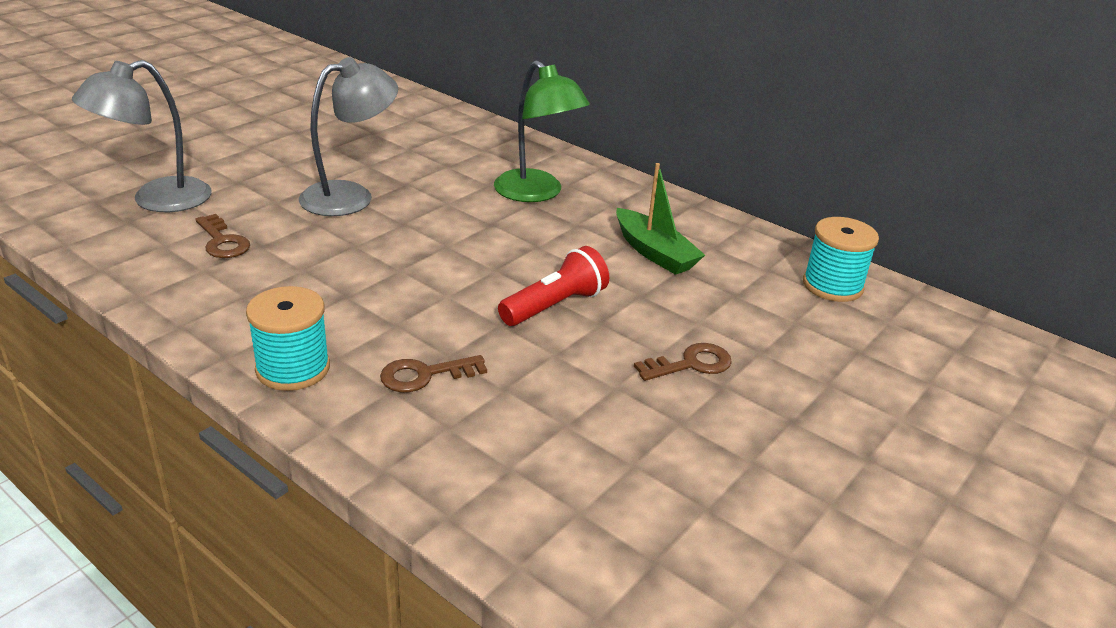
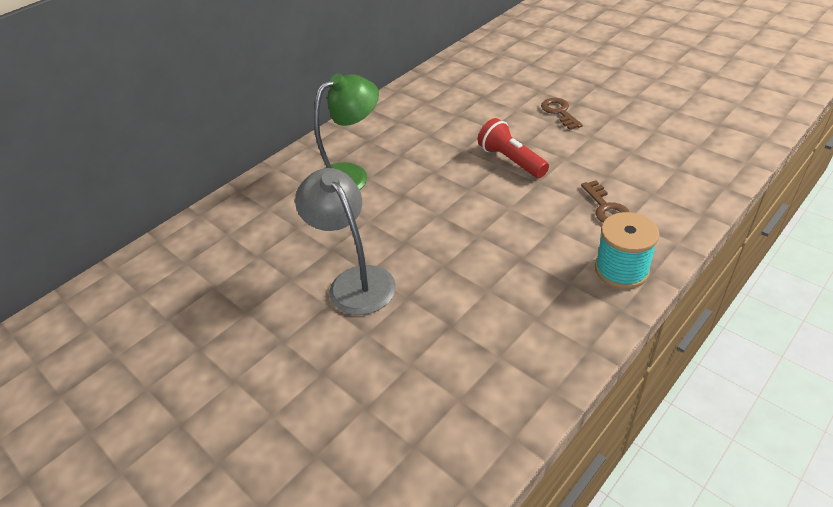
camera: 80 degrees left, 10 degrees up
(157, 200) = (364, 434): grey lamp -> none
(222, 242) = (448, 354): brown key -> none
(654, 253) = (437, 123): green boat -> none
(832, 286) = (466, 66): turquoise spool -> none

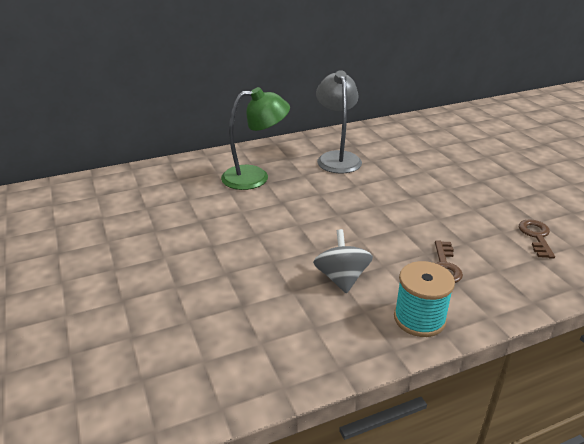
camera: 20 degrees right, 10 degrees down
(355, 281) = (198, 248): grey lamp -> grey lamp (337, 158)
(511, 160) = (389, 205): red flashlight -> none
(523, 257) = (341, 278): none -> grey spinning top
(559, 112) = (460, 183): brown key -> brown key (536, 236)

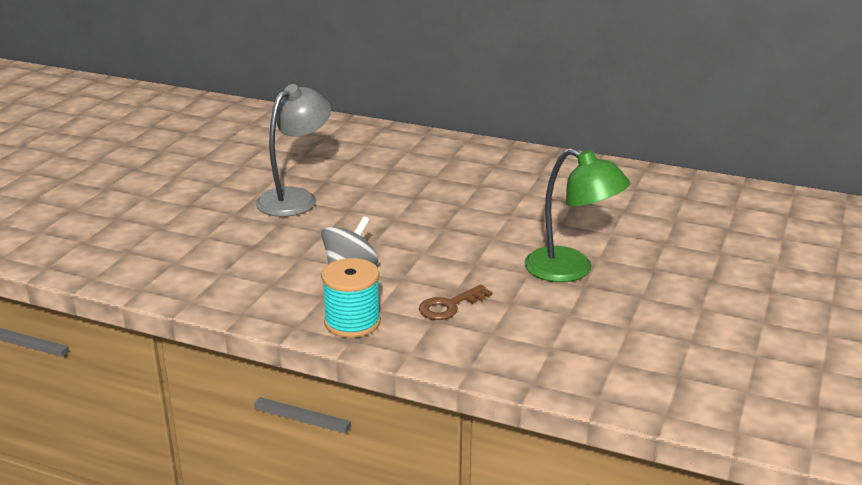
camera: 45 degrees right, 5 degrees down
(255, 177) = (432, 168): green lamp -> green lamp (571, 270)
(337, 158) = (543, 185): grey lamp -> grey lamp (295, 198)
(536, 236) = (594, 334): brown key -> none

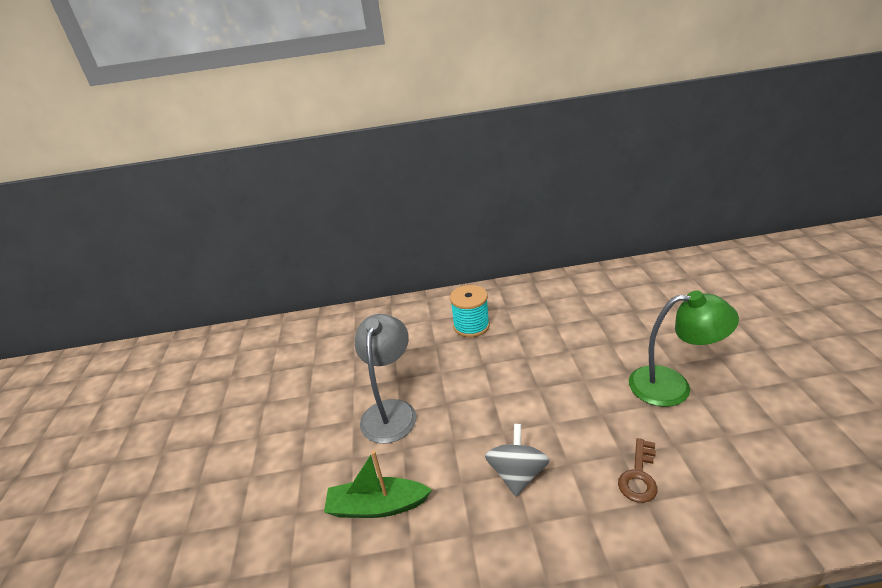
camera: 25 degrees left, 5 degrees up
(221, 245) = (377, 506): none -> green boat
(352, 322) = (589, 546): turquoise spool -> turquoise spool (471, 326)

